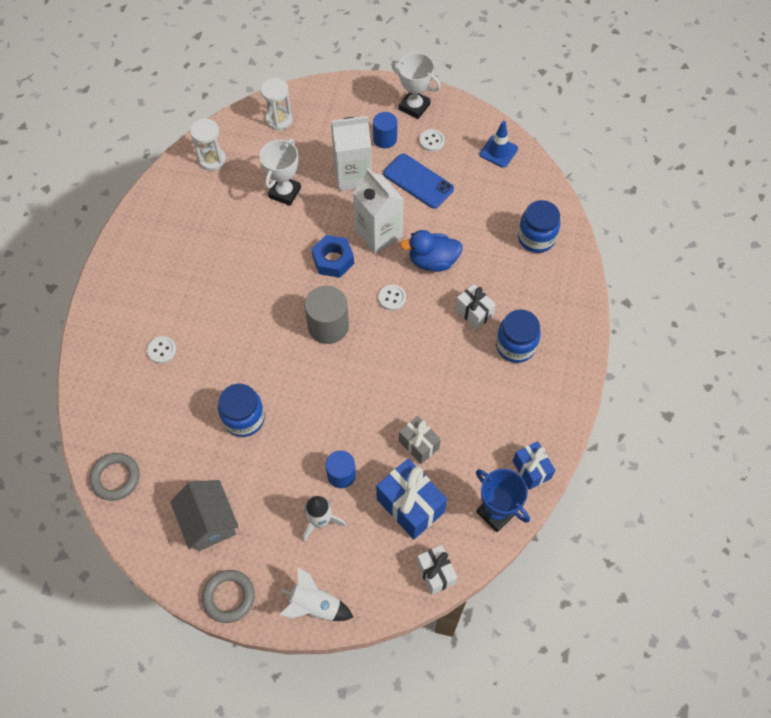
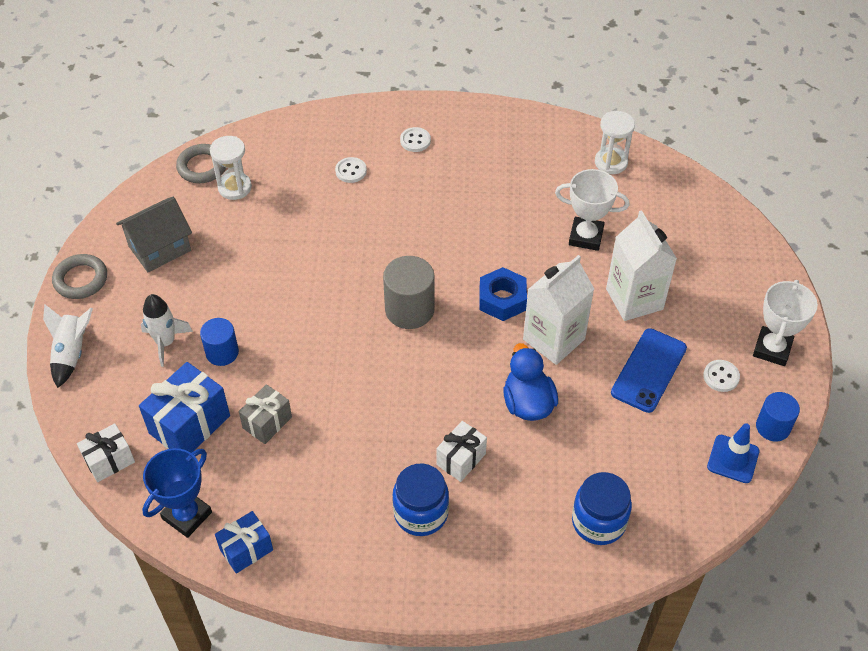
camera: 80 degrees right, 10 degrees down
(244, 418) = (280, 254): blue jar -> none
(279, 119) = (693, 212): white hourglass -> white hourglass (234, 187)
(385, 139) = (704, 324): blue cylinder -> blue cylinder (773, 427)
(392, 298) = (462, 367): white button -> white button (415, 141)

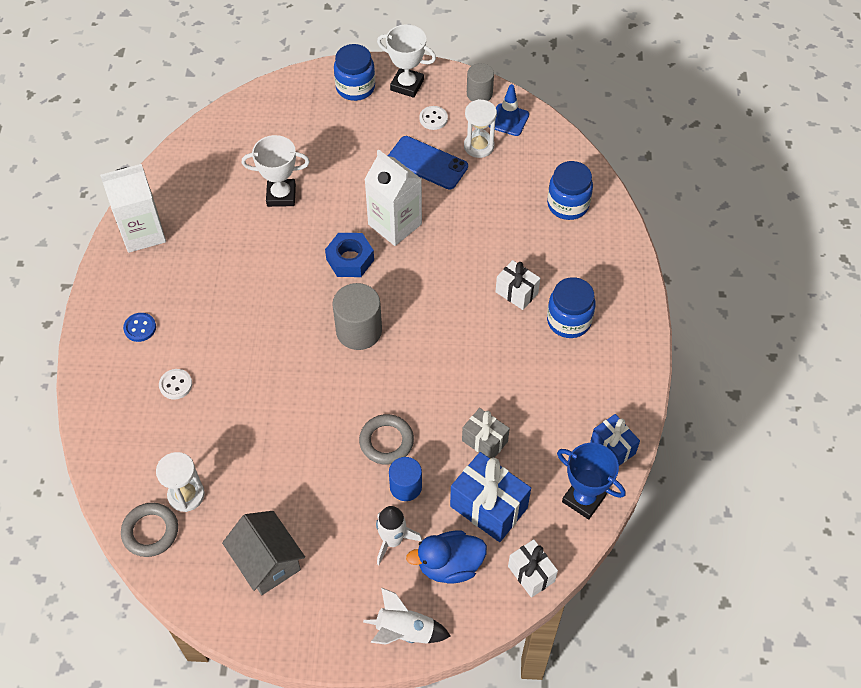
camera: 90 degrees left, 5 degrees up
(81, 279) = (306, 639): grey ring -> grey ring (386, 441)
(415, 141) = (140, 328): white button -> blue button
(528, 403) = (460, 245): blue duck -> blue duck (449, 565)
(586, 237) = (281, 195): white trophy -> white trophy turned 75 degrees clockwise
(611, 162) = (192, 171): white hourglass -> white hourglass (479, 146)
(634, 299) = (353, 166): white carton -> white carton (143, 233)
(757, 297) = (355, 87): none -> blue jar
(773, 427) = (479, 94): blue cylinder -> grey cylinder

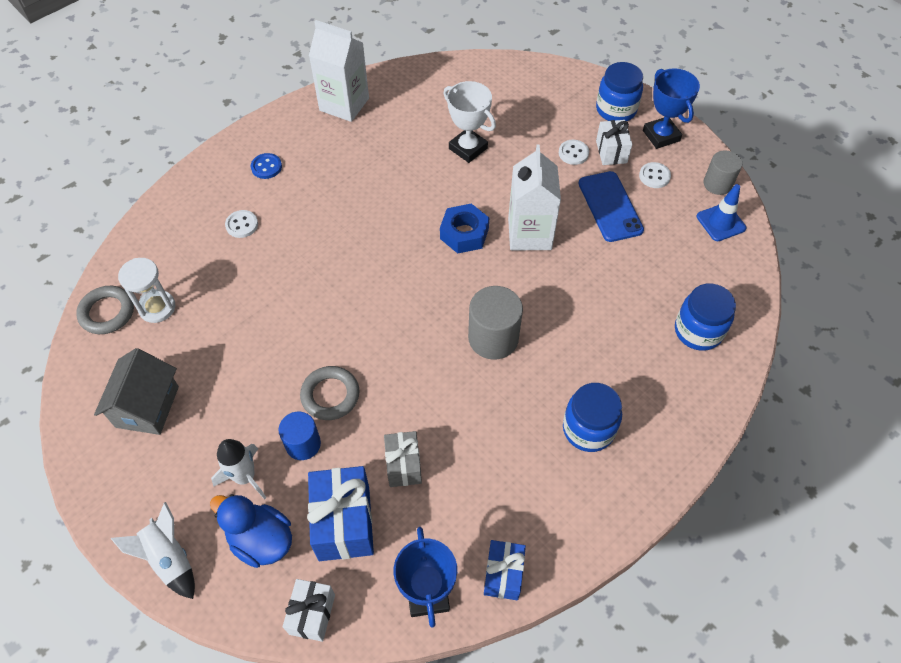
camera: 45 degrees right, 0 degrees up
(359, 331) = (409, 292): grey cylinder -> grey cylinder (493, 338)
(361, 143) = (573, 153): none -> white button
(407, 85) = (661, 136): white trophy -> blue trophy
(479, 146) = (670, 225): white hourglass -> none
(516, 292) = (569, 367): white gift -> white gift (611, 152)

